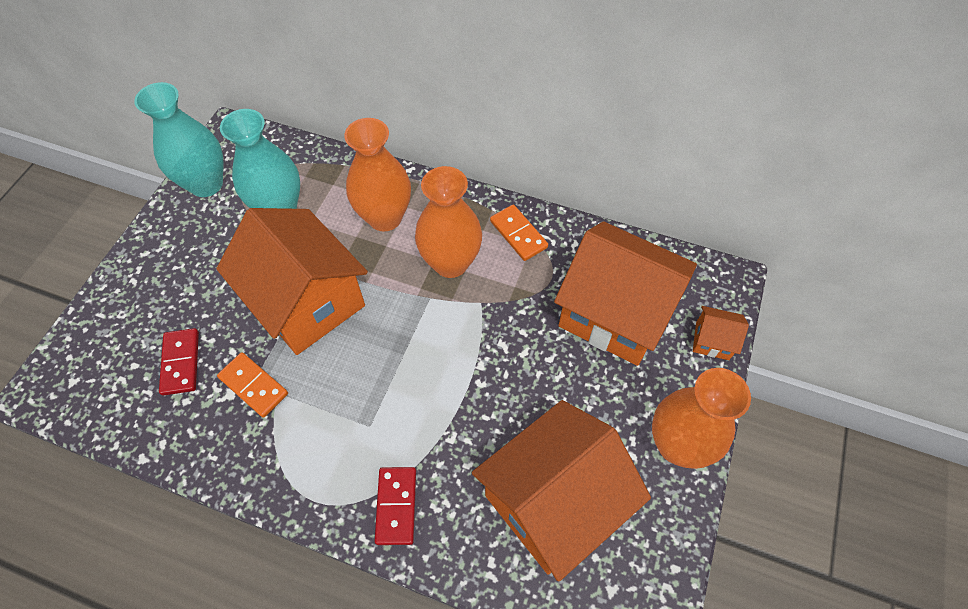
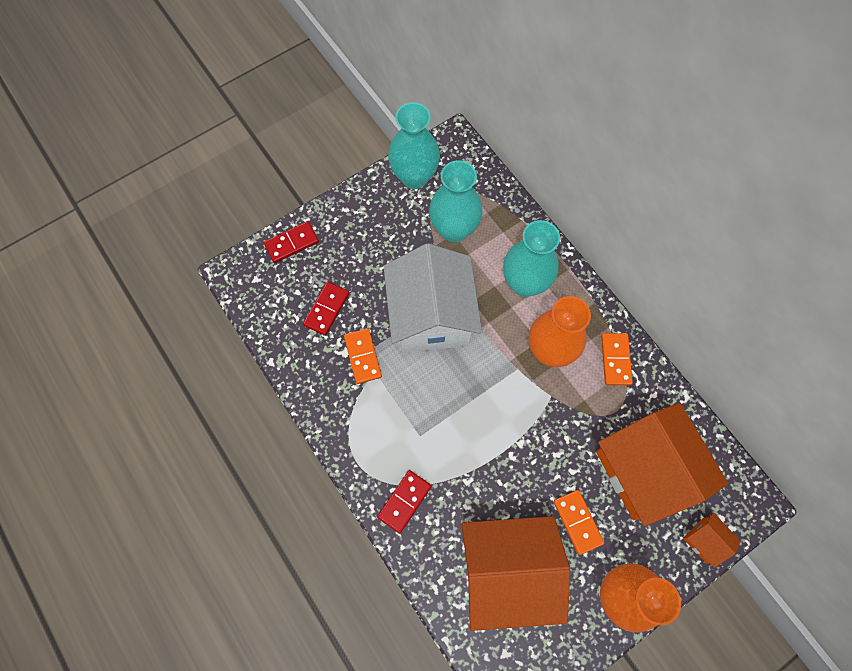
camera: 35 degrees right, 10 degrees up
(98, 320) = (291, 243): none -> red domino
(307, 302) = (431, 317): orange house -> white house
(385, 217) = (524, 283): orange vase -> turquoise vase
(588, 403) = (577, 522): none -> orange domino

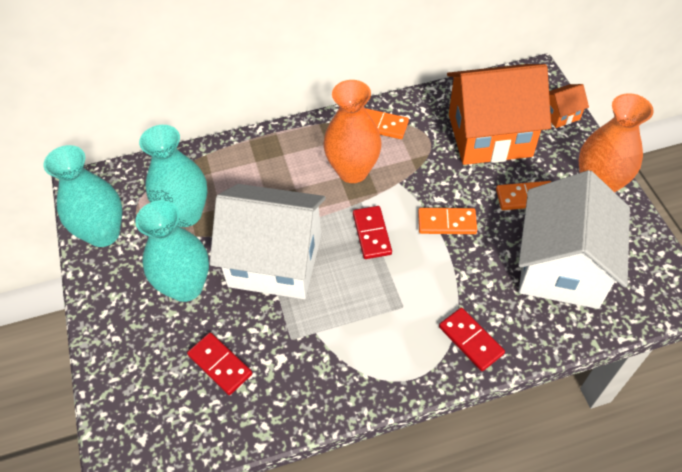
camera: 70 degrees left, 15 degrees down
(291, 243) = (115, 384): red domino -> red domino (371, 234)
(362, 356) = (293, 340): orange domino -> orange domino (447, 223)
(506, 571) = (561, 267): orange house -> white house
(524, 283) = (274, 171): turquoise vase -> turquoise vase (186, 286)

